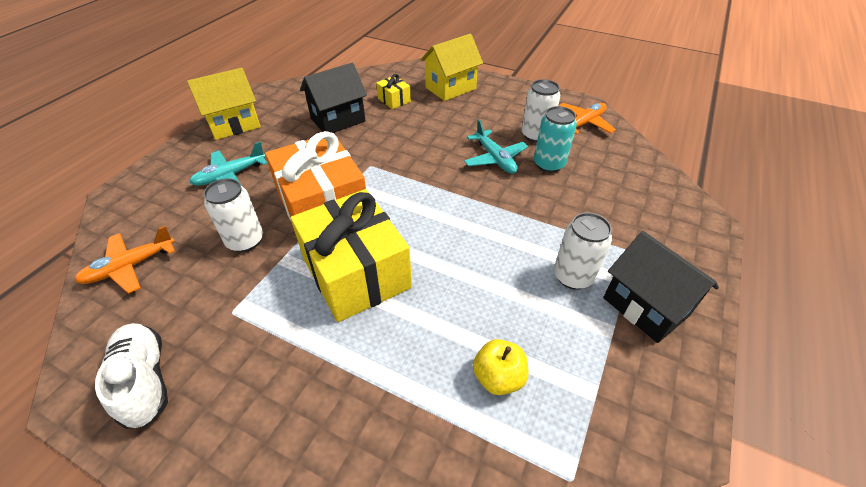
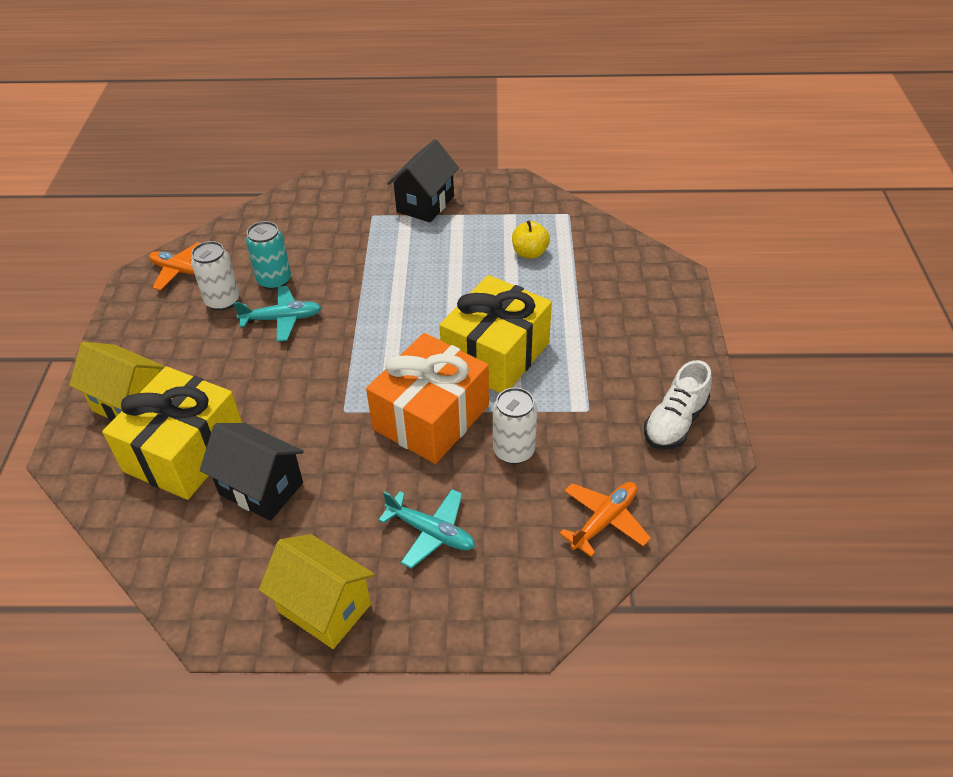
camera: 115 degrees left, 0 degrees up
(130, 267) = (604, 520): orange plane -> orange plane turned 75 degrees counterclockwise
(394, 100) = (185, 452): yellow gift -> yellow gift, size x2.34
(495, 159) = (282, 319): turquoise plane -> turquoise plane turned 45 degrees clockwise
(573, 276) = (418, 239): white can -> none

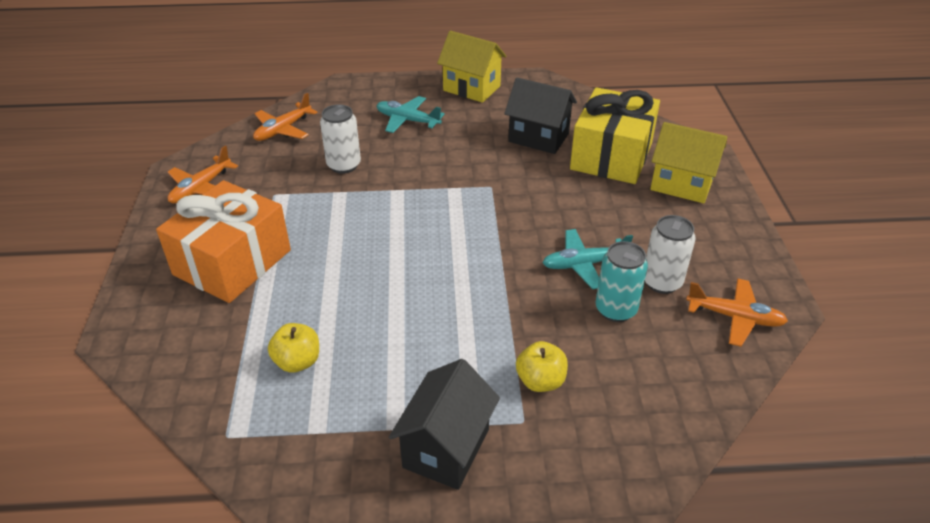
camera: 175 degrees right, 5 degrees down
(353, 236) = (540, 381): none -> yellow apple
(431, 417) = (413, 184): orange gift -> orange gift (232, 262)
(496, 354) = (352, 237): yellow gift -> none
(675, 422) = (201, 188): white shoe -> orange plane

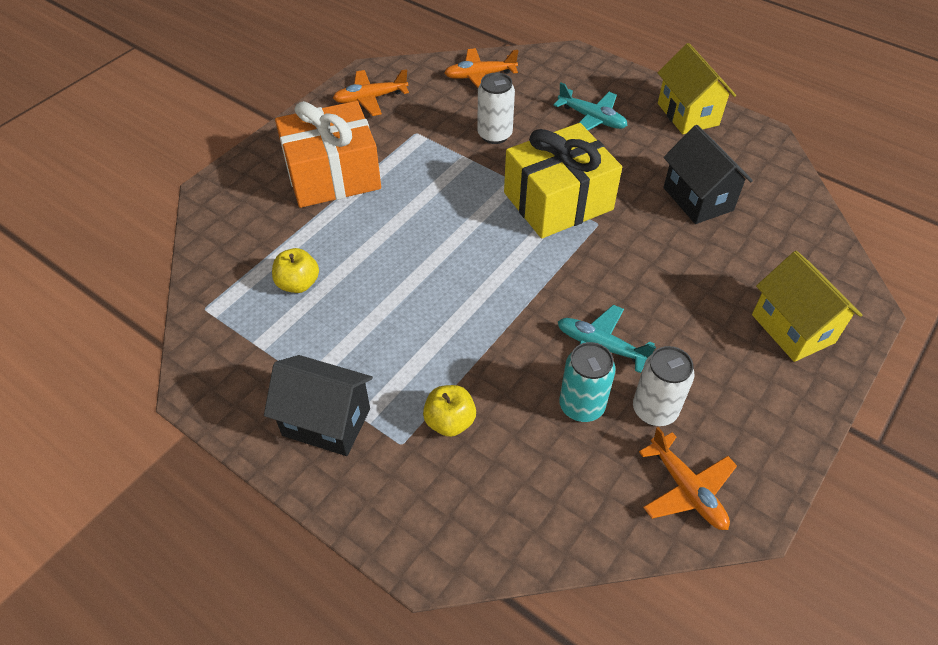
camera: 40 degrees right, 10 degrees up
(407, 120) = (592, 118): turquoise plane -> turquoise plane turned 150 degrees clockwise
(446, 448) = (326, 422): black house -> black house turned 45 degrees clockwise
(611, 156) = (751, 257): yellow gift -> yellow gift (558, 201)

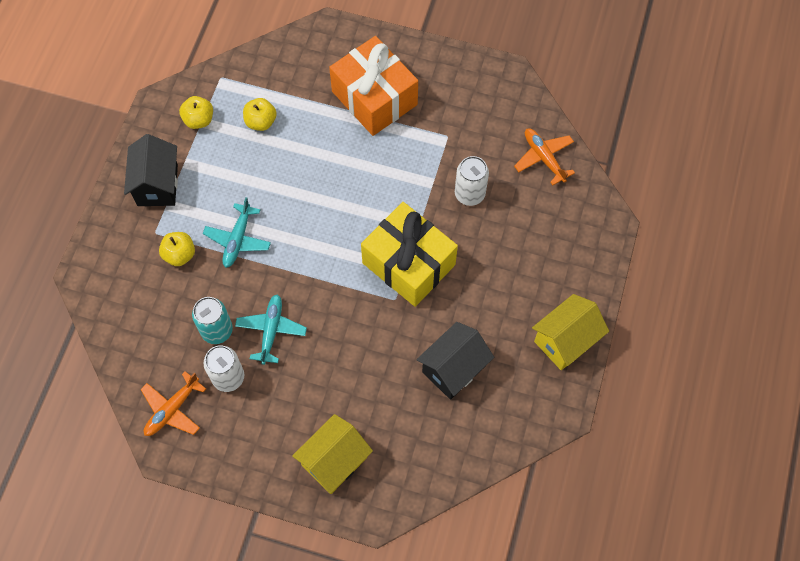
camera: 70 degrees right, 15 degrees up
(253, 348) = (199, 120): none -> yellow apple
(370, 98) = (475, 87): orange plane -> none
(592, 118) = (524, 263): turquoise plane -> turquoise plane (238, 240)

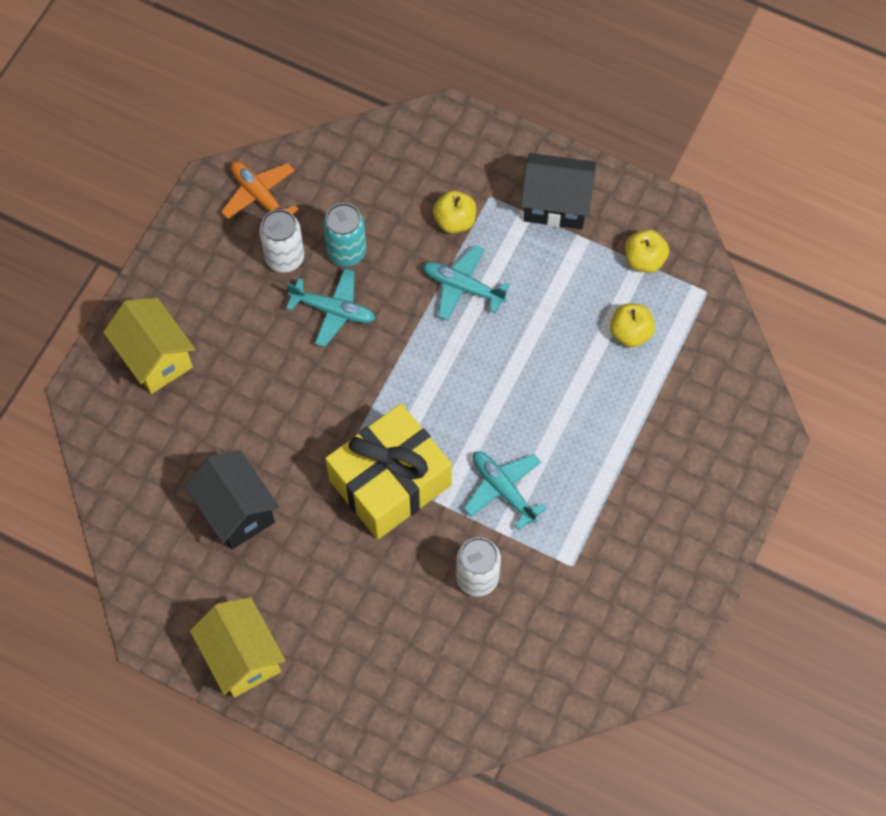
camera: 100 degrees right, 0 degrees up
(374, 98) = (647, 480): orange gift -> none
(399, 187) = (503, 489): none -> turquoise plane
(543, 158) = (517, 689): orange plane -> none

